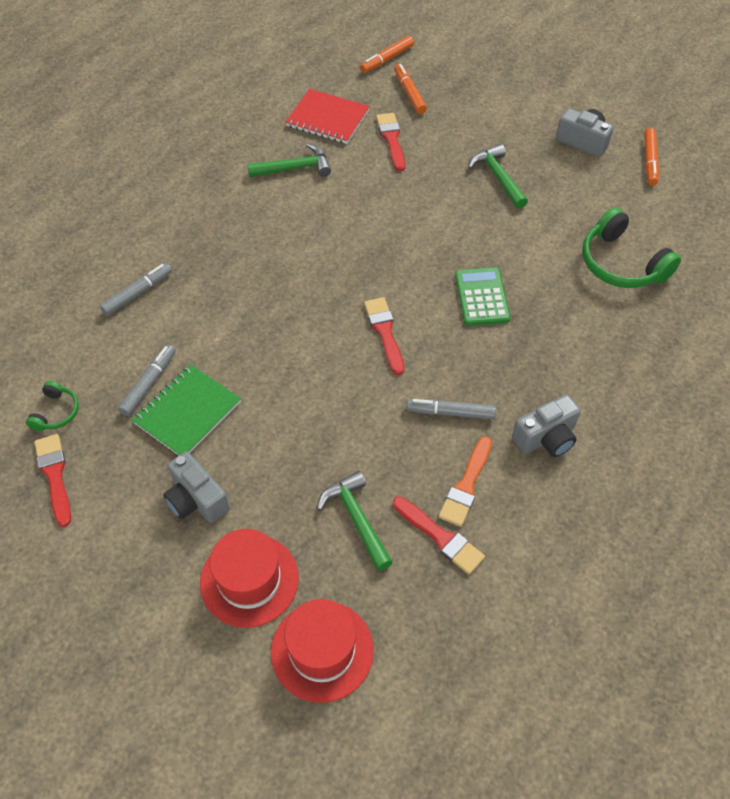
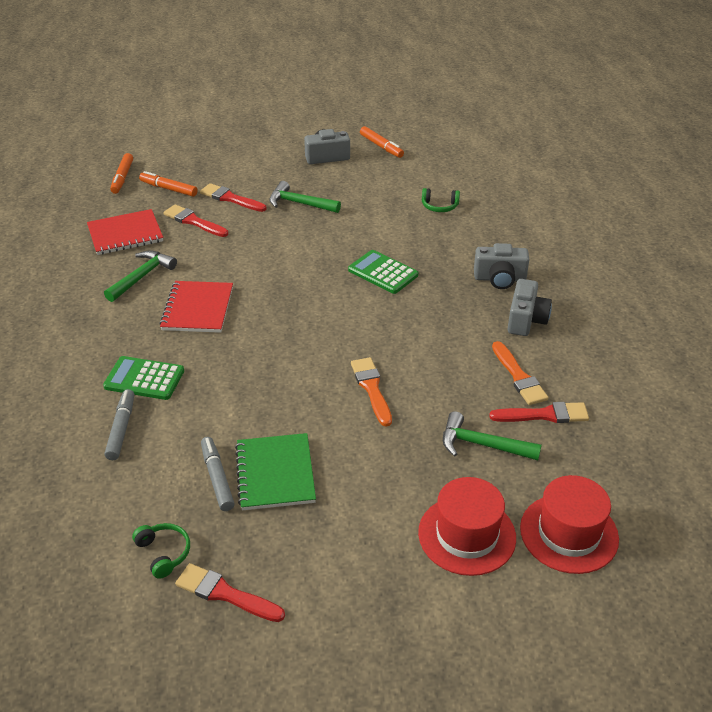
camera: 45 degrees left, 15 degrees down
(196, 262) = (144, 379): none -> green calculator
(196, 499) = (360, 519): grey camera -> grey camera (499, 279)
(299, 227) = (197, 309): none -> red notebook
(337, 398) = (371, 388): none -> orange brush
(384, 332) = (348, 331): red brush -> red brush (230, 198)
(450, 412) = (453, 346): grey marker -> none
(621, 263) = (439, 206): green headphones -> green headphones, size x0.51

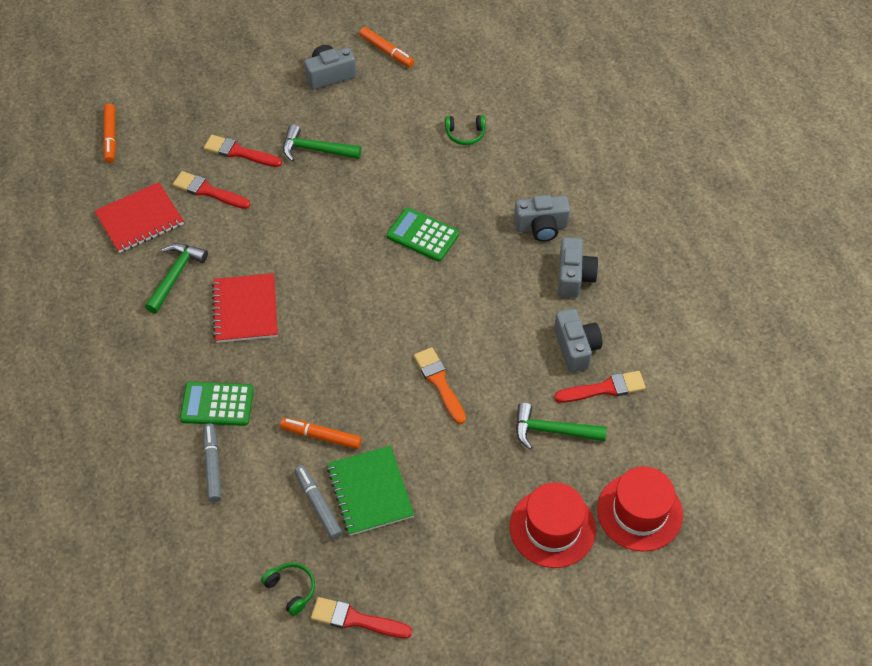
camera: 10 degrees left, 15 degrees up
(168, 189) = (167, 147): orange marker -> orange marker (321, 436)
(519, 377) = (576, 348): orange brush -> grey camera

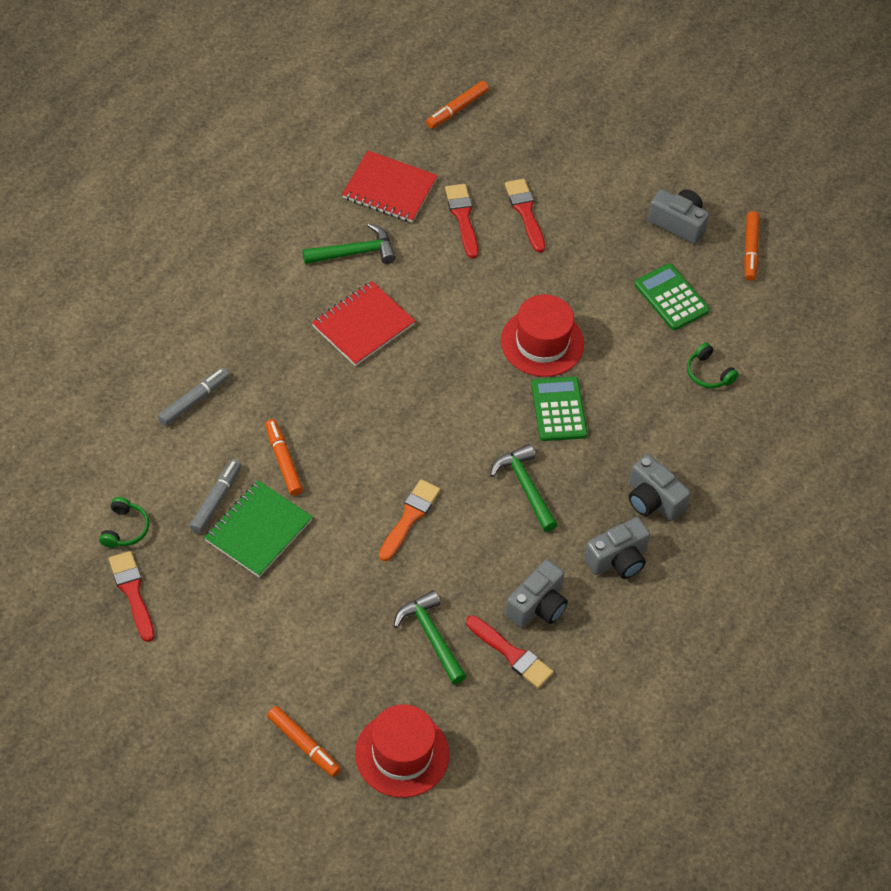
camera: 50 degrees right, 0 degrees up
(217, 404) = (253, 366): green calculator -> green calculator (671, 297)
(315, 150) = (581, 267): green hammer -> green hammer (525, 487)
(552, 528) = (331, 692): red hat -> red hat (542, 342)
(585, 575) = (303, 745): none -> orange marker

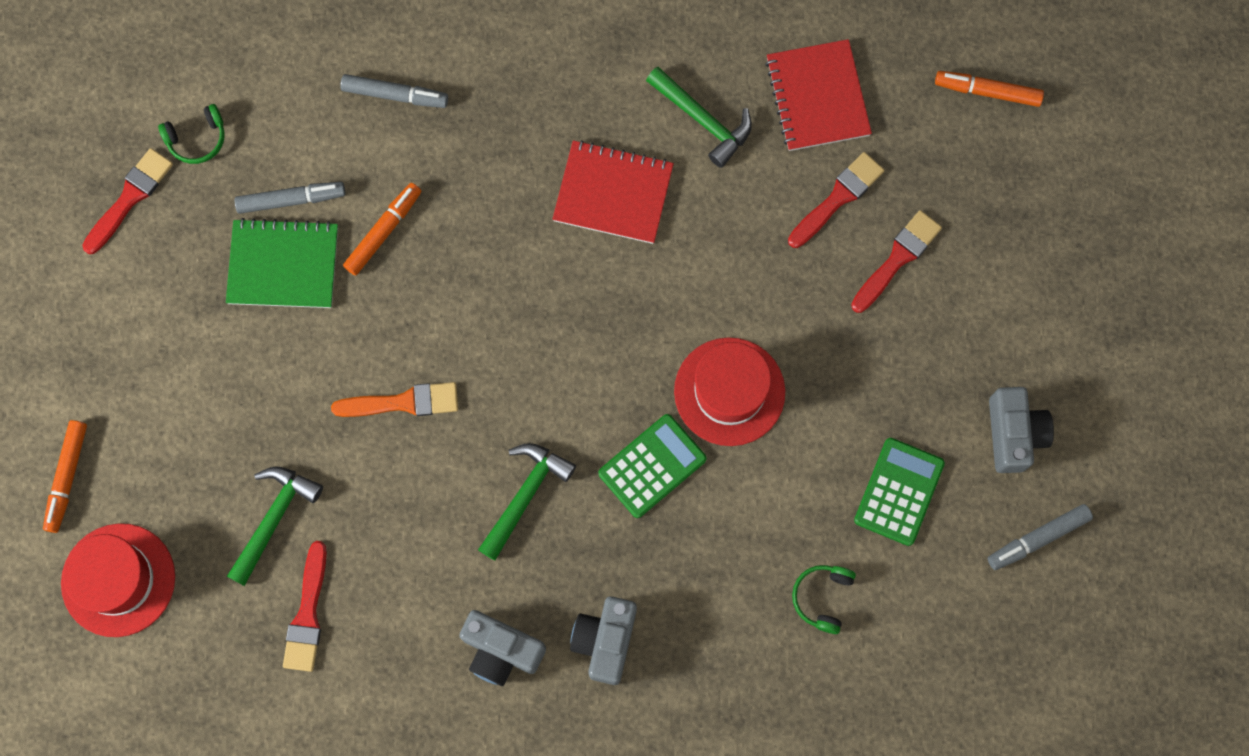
camera: 60 degrees right, 20 degrees up
(537, 606) = (384, 603): grey camera -> none
(750, 250) = (1037, 538): orange marker -> grey marker

